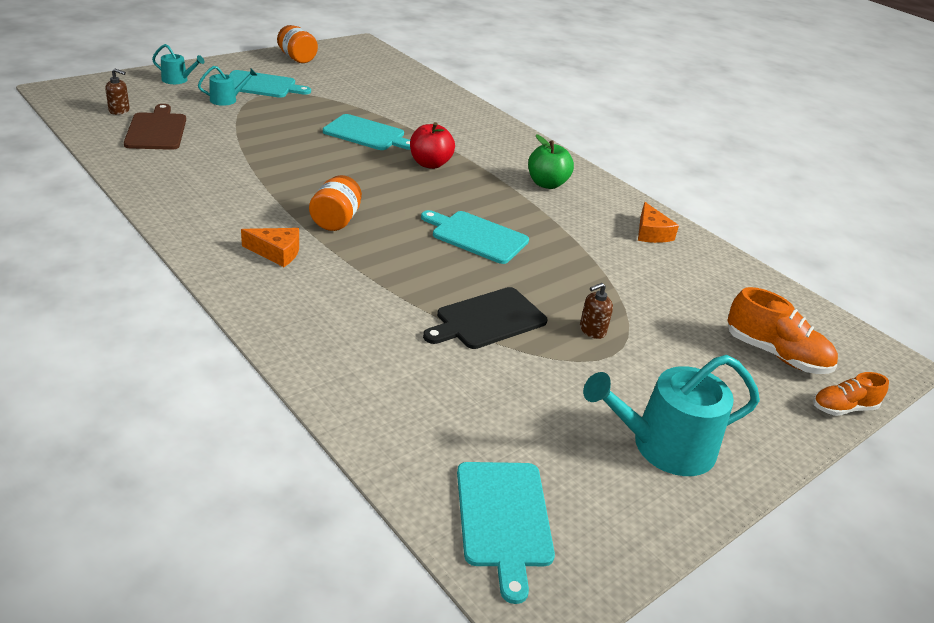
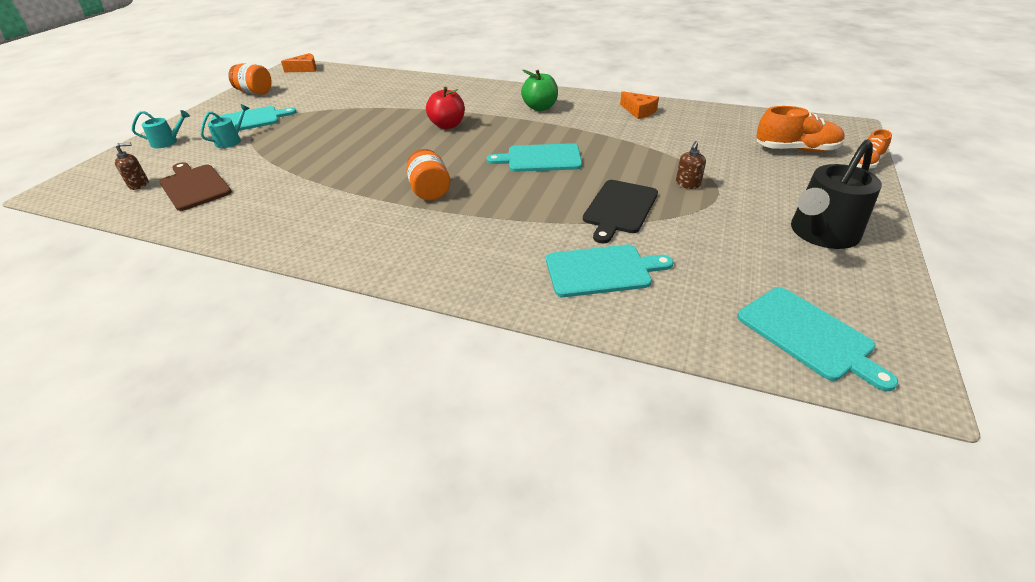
camera: 25 degrees left, 5 degrees up
(276, 252) = (414, 233): orange cheese -> orange cheese (305, 69)
(367, 134) = (376, 123): turquoise cutting board -> turquoise cutting board (602, 270)
(664, 446) = (821, 233): turquoise watering can -> black watering can

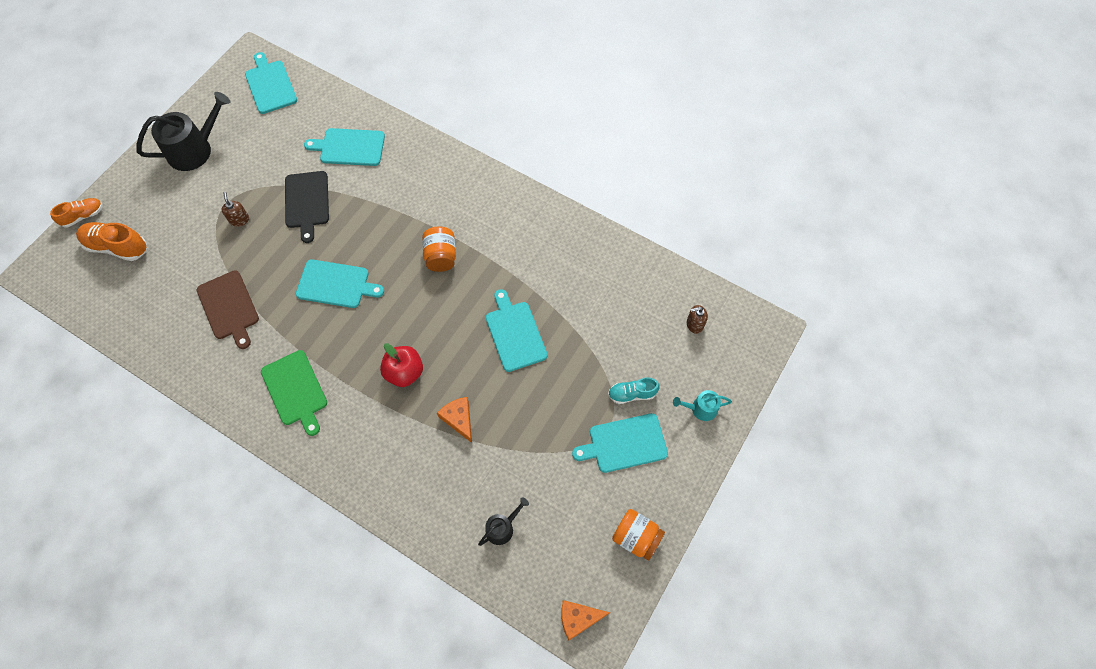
camera: 170 degrees left, 25 degrees up
(194, 186) = (642, 310): brown cutting board -> brown cutting board (229, 307)
(231, 141) = (632, 394): turquoise watering can -> turquoise shoe
(341, 156) = (515, 333): none -> turquoise cutting board
(355, 84) = (502, 528): none -> black watering can
(540, 108) = (295, 390): green apple -> green cutting board
(619, 208) = (307, 202): black cutting board -> black cutting board turned 135 degrees clockwise
(639, 111) = (199, 354): orange cheese -> orange cheese (459, 419)
(687, 184) = (239, 220): brown soap dispenser -> brown soap dispenser turned 60 degrees counterclockwise

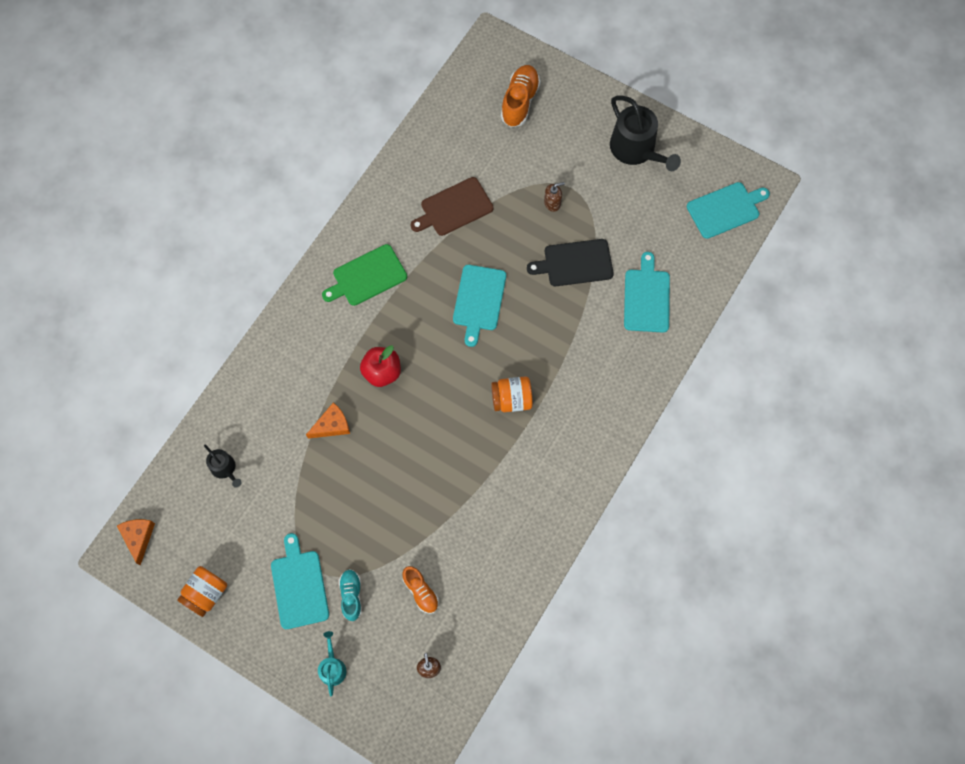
camera: 90 degrees right, 5 degrees up
(83, 216) = (553, 67): orange shoe -> orange shoe (421, 591)
(515, 333) = (422, 477): turquoise cutting board -> none

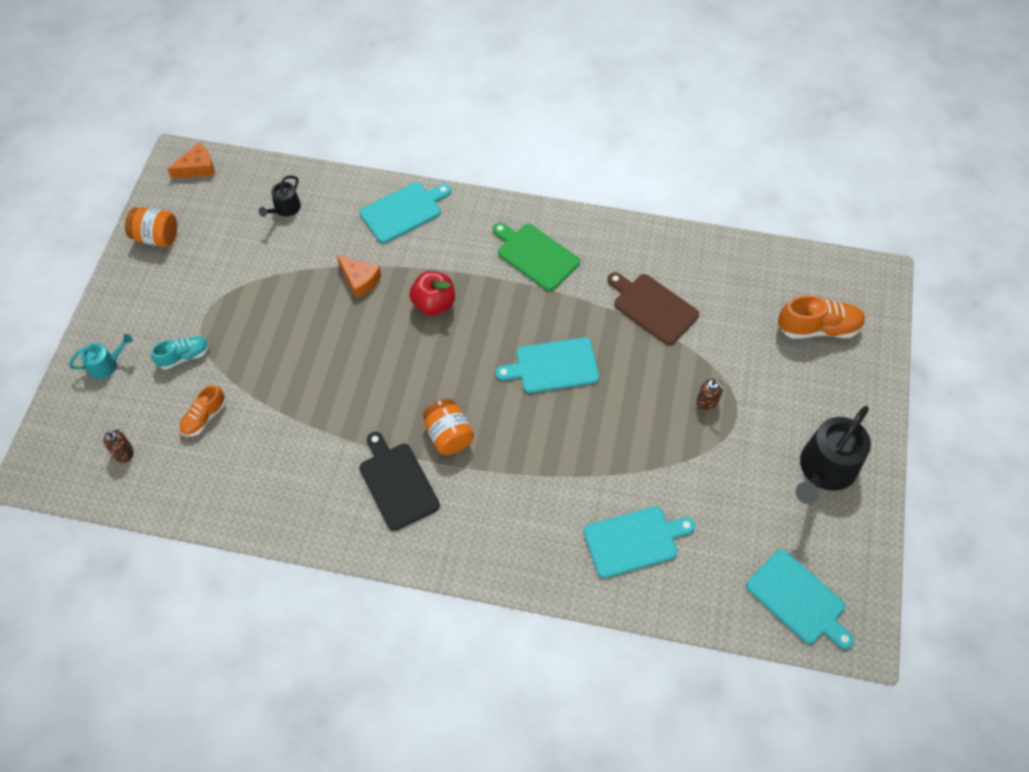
camera: 70 degrees right, 10 degrees down
(299, 586) = (183, 309): turquoise cutting board -> turquoise cutting board (404, 211)
(575, 263) = (643, 448): black cutting board -> black cutting board (397, 483)

